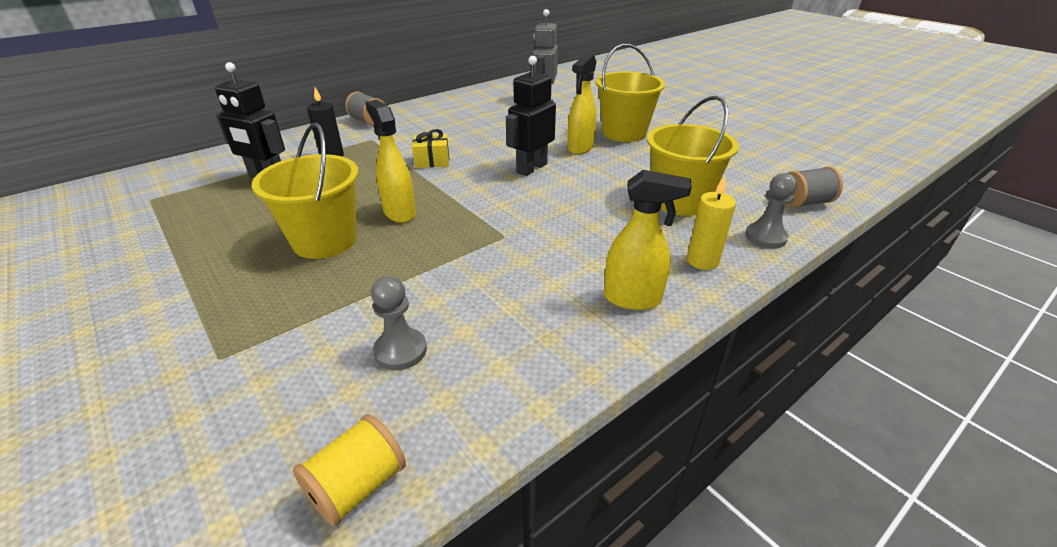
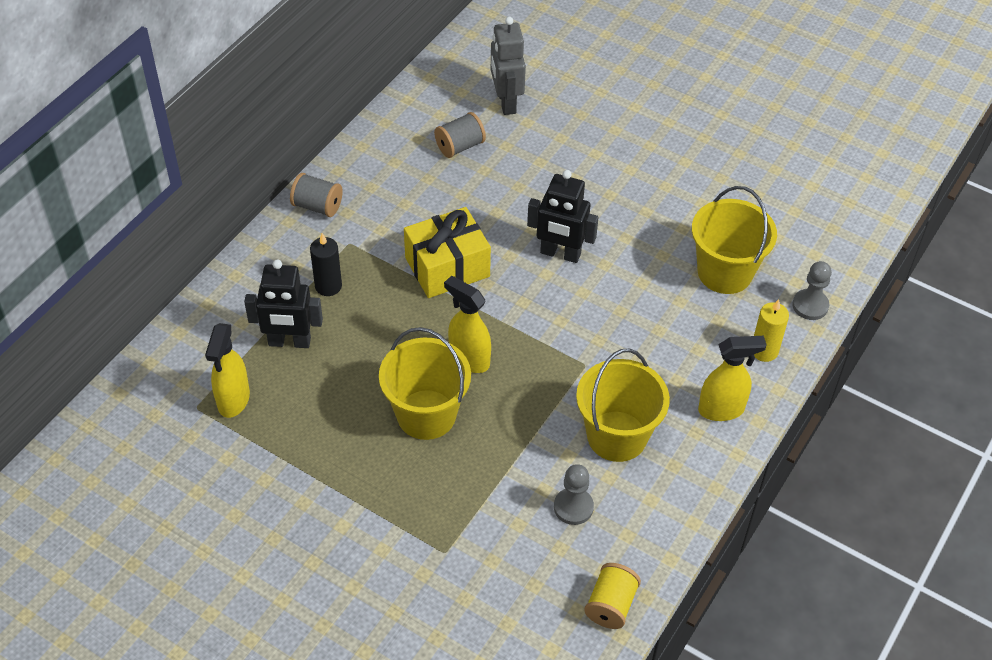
camera: 20 degrees left, 15 degrees up
(432, 161) = (447, 267): yellow gift -> yellow gift, size x1.81
(531, 168) = (560, 254): black robot -> black robot turned 90 degrees counterclockwise
(580, 148) = (595, 203): yellow spray bottle -> yellow spray bottle (233, 400)
(624, 133) = (631, 160): yellow bucket -> yellow bucket (617, 436)
(804, 202) = (837, 245): grey spool -> grey spool (460, 146)

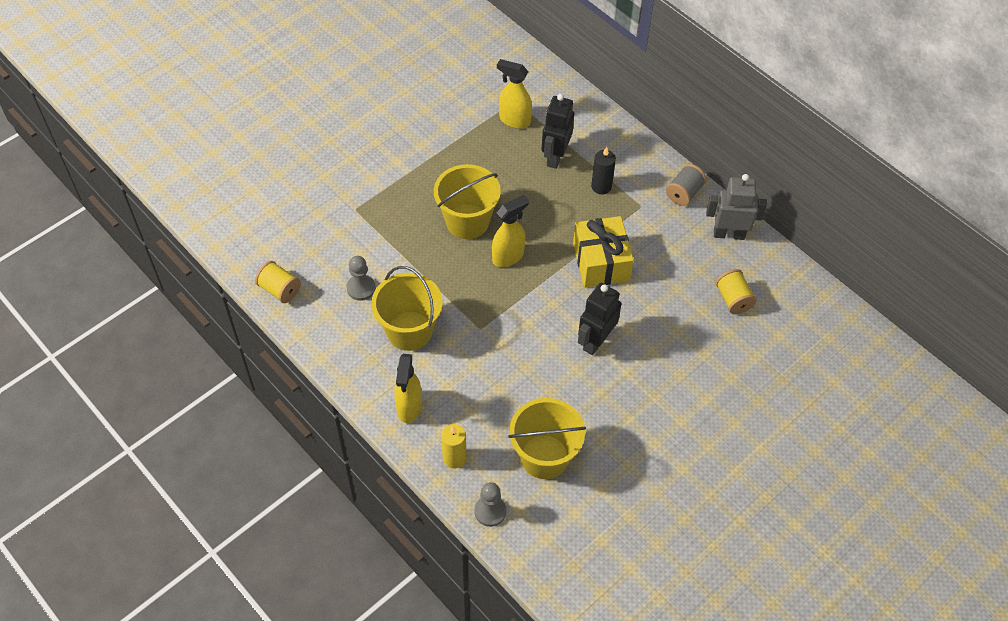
camera: 105 degrees right, 5 degrees up
(460, 146) = (733, 299): grey spool -> yellow spool
(506, 102) = (783, 346): grey robot -> grey robot (729, 234)

